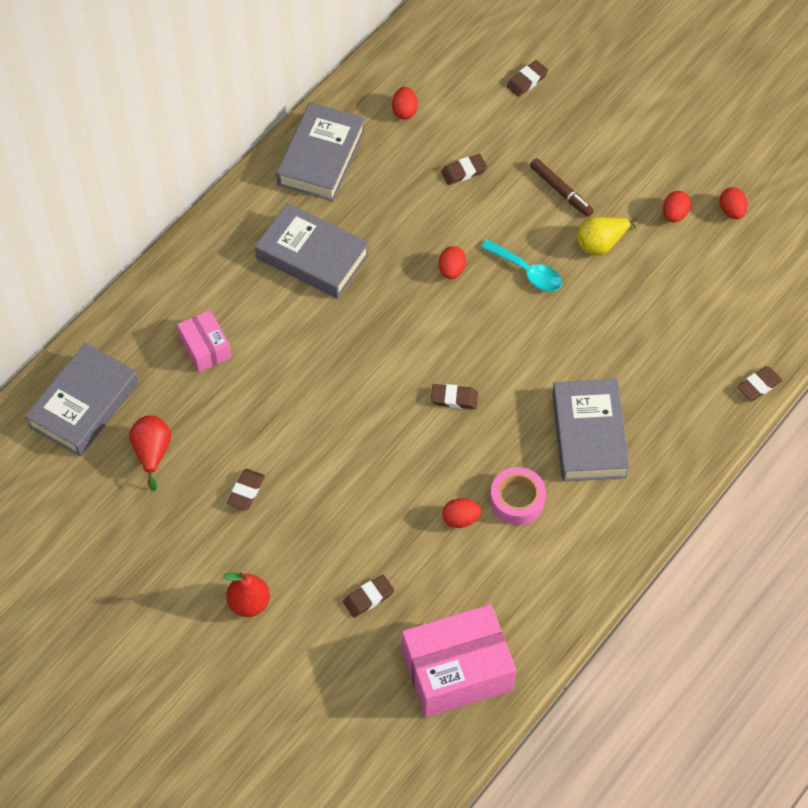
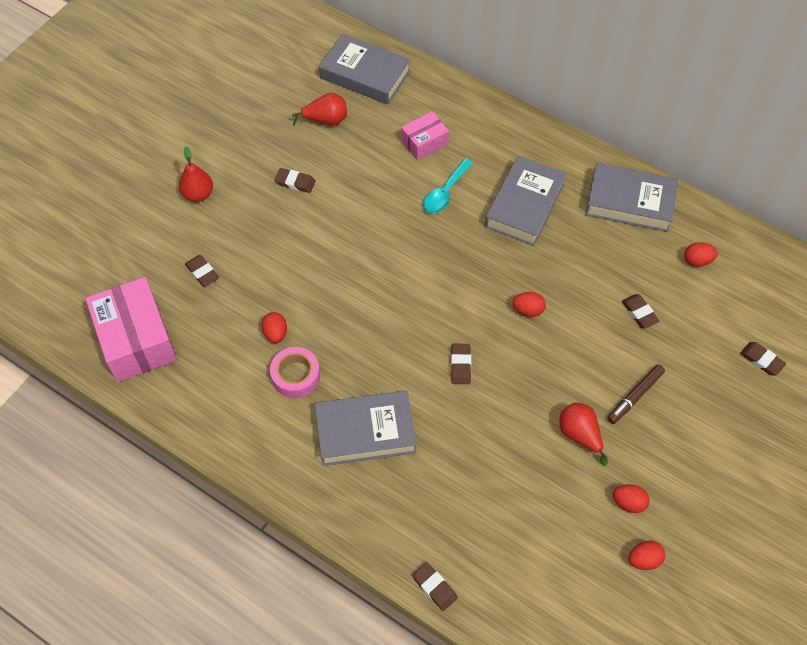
camera: 85 degrees right, 0 degrees up
(454, 398) = (394, 321): brown eraser -> brown eraser (460, 365)
(527, 271) = (536, 372): turquoise spoon -> turquoise spoon (445, 193)
(601, 244) = (580, 435): yellow pear -> red pear

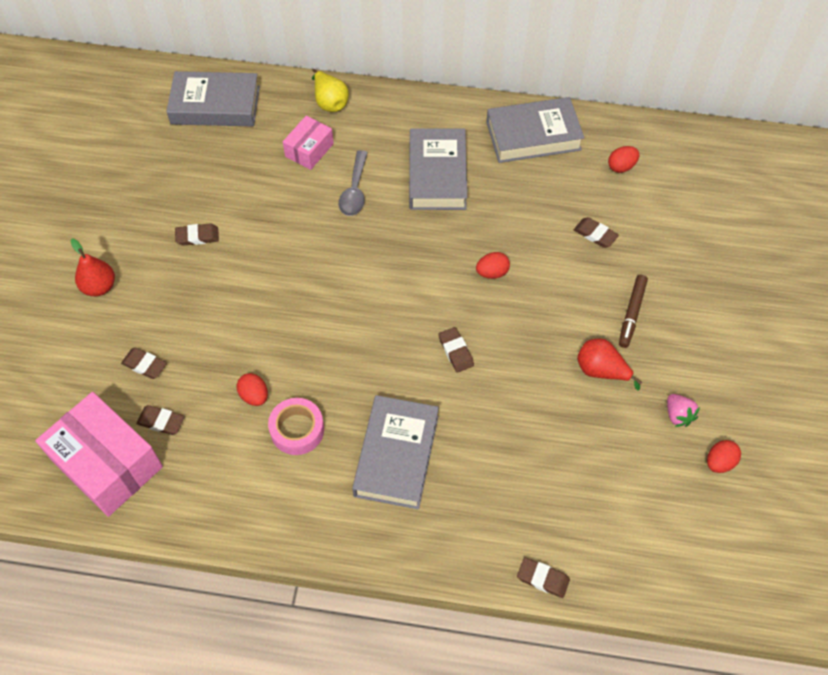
camera: 25 degrees left, 0 degrees up
(326, 120) = (198, 163): red pear -> none
(365, 432) = (396, 455): grey book -> grey book turned 45 degrees counterclockwise
(445, 193) = (355, 191): turquoise spoon -> grey spoon
(463, 106) = (330, 102): none -> yellow pear
(628, 503) = (678, 415): red egg -> pink strawberry
(761, 360) = (723, 235): brown eraser -> brown eraser (161, 422)

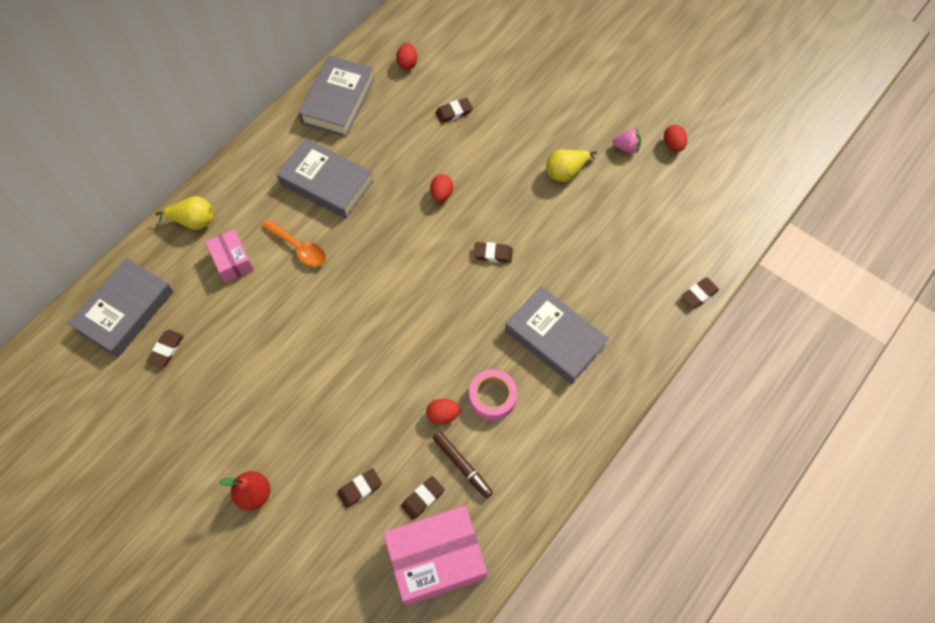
camera: 60 degrees left, 5 degrees up
(197, 236) = (258, 389): brown eraser -> brown eraser (166, 349)
(355, 191) = (299, 248): grey spoon -> orange spoon
(601, 371) = (566, 172): red pear -> yellow pear
(631, 313) = (533, 128): brown marker -> brown marker (462, 466)

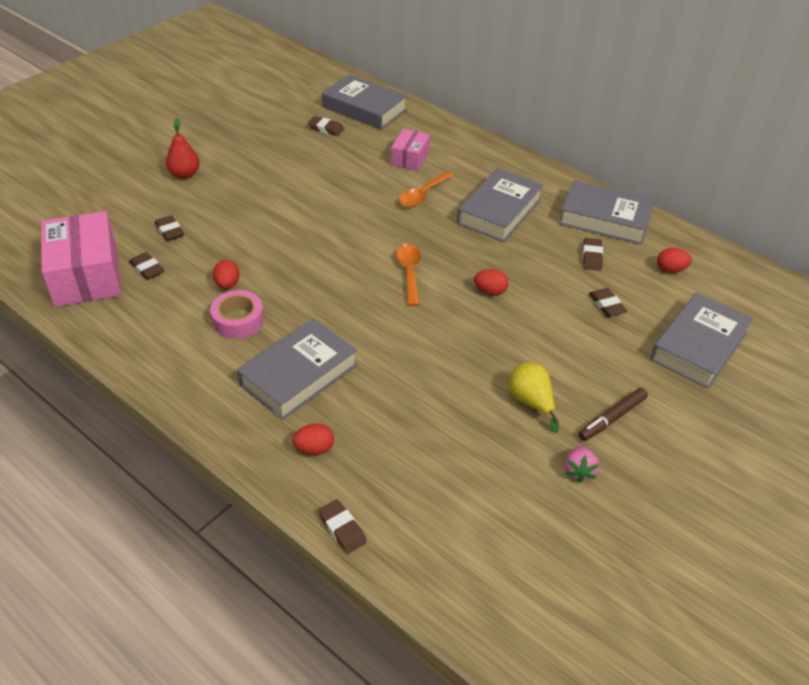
camera: 90 degrees right, 20 degrees down
(194, 221) = (452, 137): yellow pear -> none
(232, 261) = (410, 158): pink box -> pink box turned 45 degrees counterclockwise
(419, 257) = (409, 272): none -> orange spoon
(462, 466) = (171, 296): brown marker -> brown marker (612, 418)
(493, 254) = (412, 329): brown eraser -> brown eraser (592, 257)
(496, 59) = (698, 346): none -> grey book
(673, 145) = (591, 529): red egg -> red egg (314, 449)

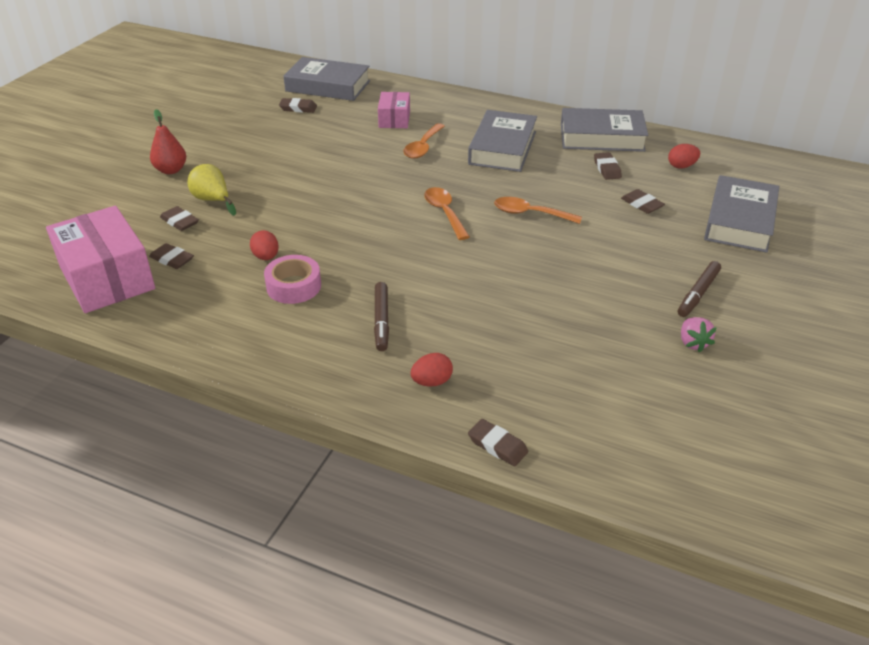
camera: 15 degrees left, 5 degrees down
(299, 375) = (381, 321): grey book -> brown marker
(490, 291) = (530, 214): red egg -> orange spoon
(531, 402) = (618, 296): yellow pear -> yellow pear (212, 200)

